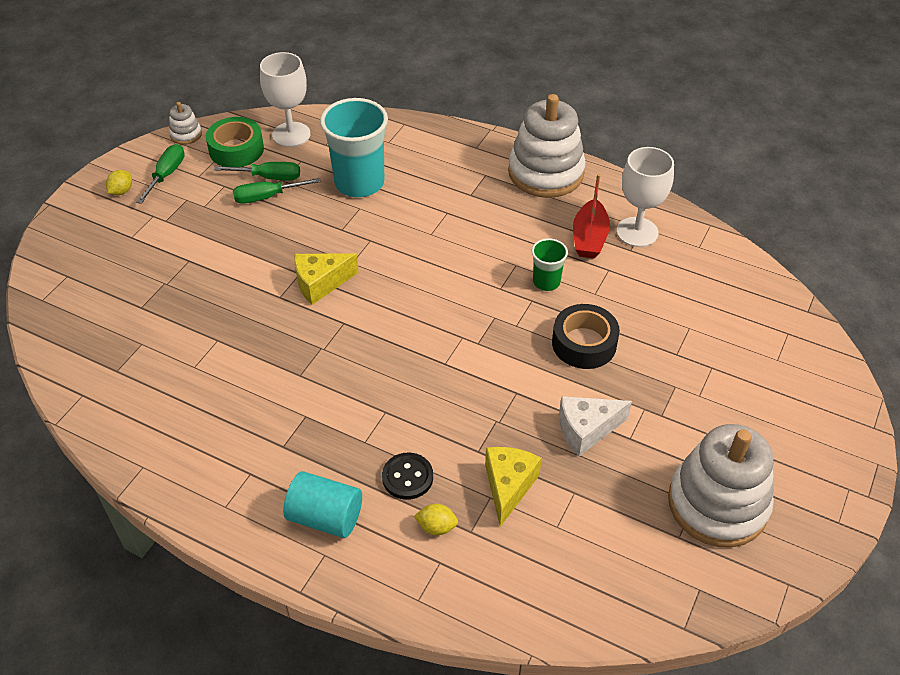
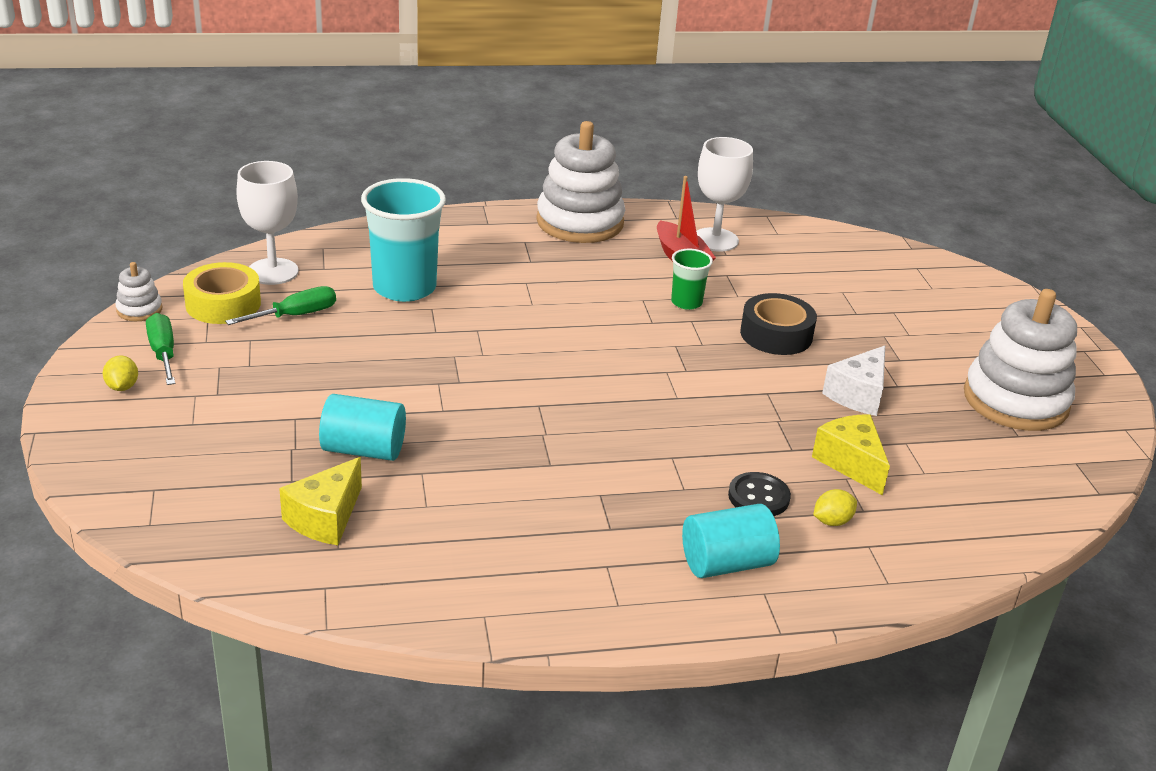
camera: 40 degrees left, 15 degrees down
(202, 304) = (363, 450): none -> turquoise cylinder
(236, 150) = (223, 304): green tape -> yellow tape
(267, 197) = (315, 333): green screwdriver -> none
(320, 283) = (472, 383): yellow cheese -> yellow cheese (325, 518)

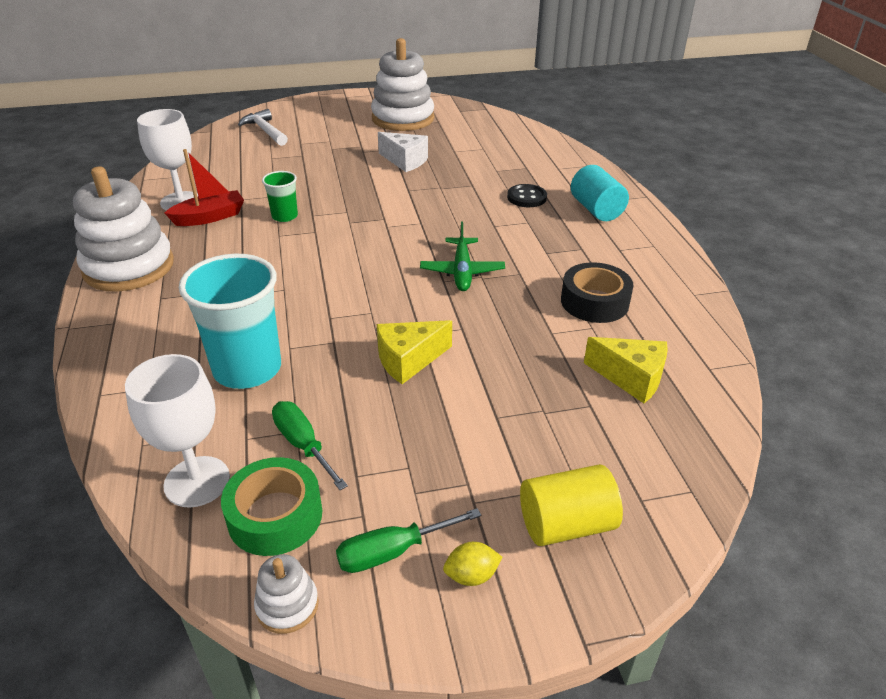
camera: 90 degrees left, 5 degrees up
(147, 440) = (566, 524): none -> yellow cylinder
(223, 304) = (275, 516): yellow tape -> green tape
(363, 450) = (532, 367): turquoise cylinder -> none
(558, 420) = (462, 271): none -> green plane
(776, 334) = (332, 183): black tape -> black tape (594, 302)
(832, 521) = (541, 177): yellow lemon -> none
(851, 463) = (481, 168): yellow cheese -> yellow cheese (408, 360)
(925, 285) = (265, 131): none -> white hammer

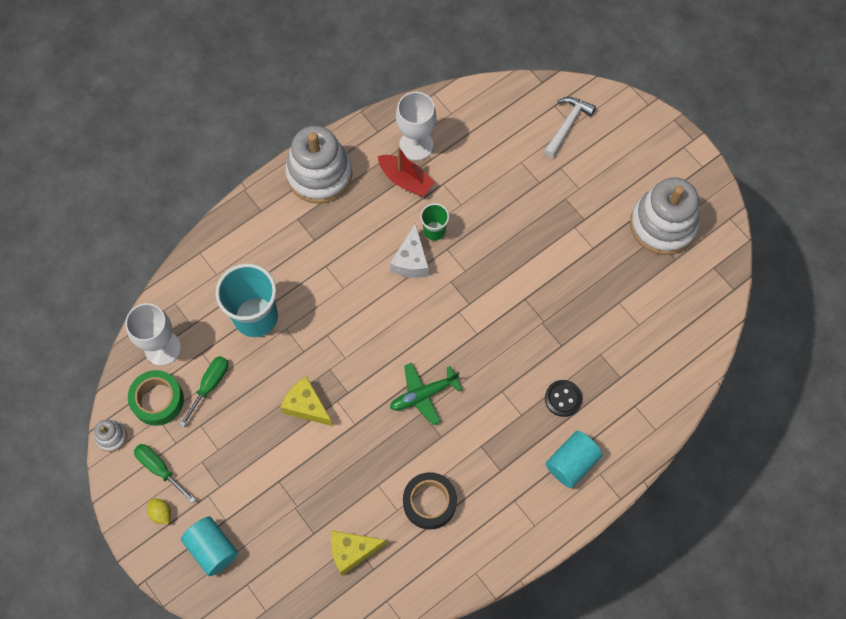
camera: 65 degrees right, 30 degrees up
(405, 161) = (575, 271): white cheese -> white cheese (411, 261)
(566, 524) = (212, 549): yellow cylinder -> turquoise cylinder
(631, 378) = (352, 551): yellow cheese -> yellow cheese turned 75 degrees clockwise

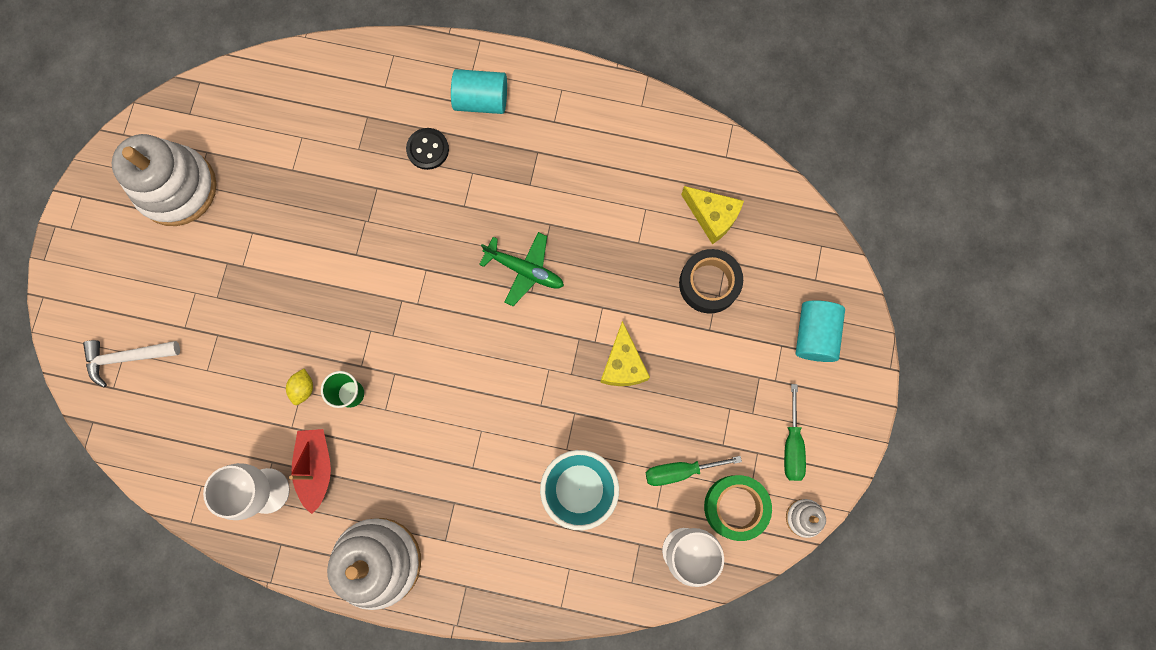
camera: 130 degrees left, 10 degrees up
(161, 513) = (826, 407): yellow lemon -> yellow lemon (303, 388)
(411, 261) = (400, 389): white cheese -> none
(429, 502) = (616, 187): black tape -> black tape (709, 284)

